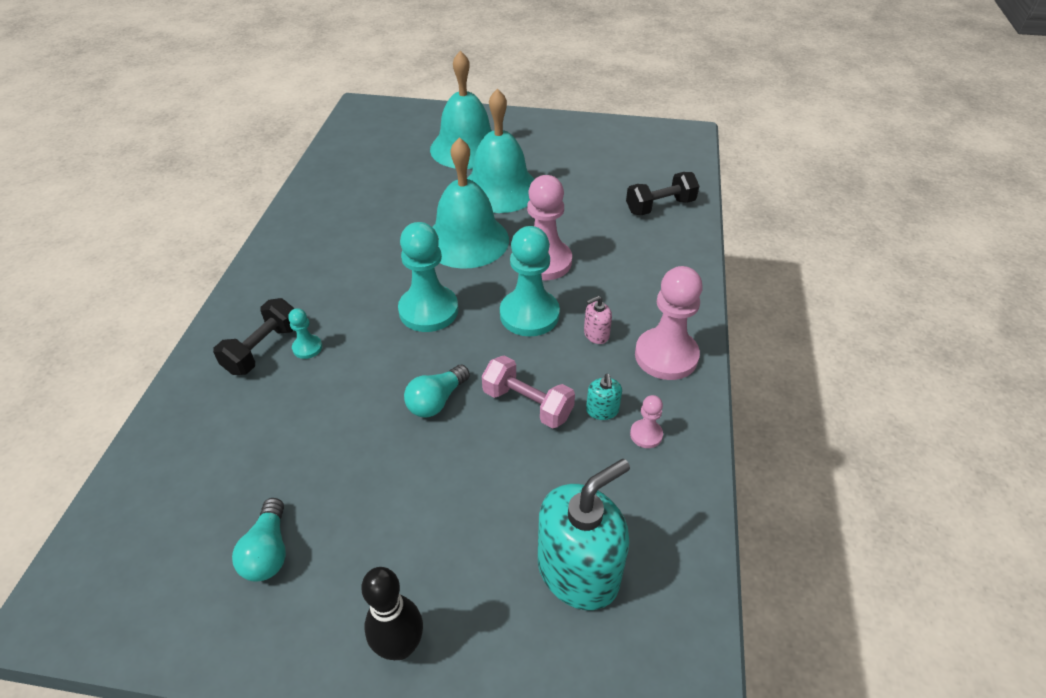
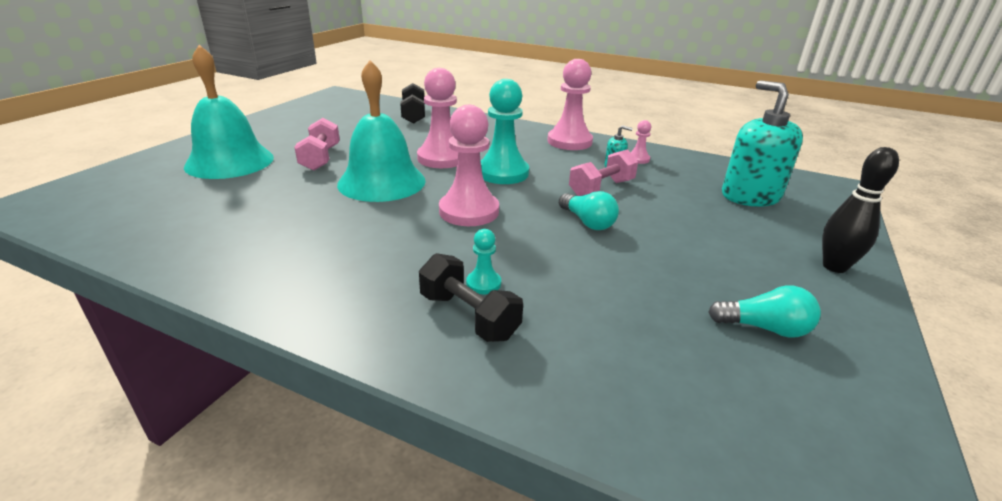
camera: 75 degrees left, 15 degrees down
(428, 310) = (469, 211): turquoise pawn -> pink pawn
(500, 189) = (321, 158): turquoise bell -> pink dumbbell
(596, 334) = (538, 156): pink soap dispenser -> none

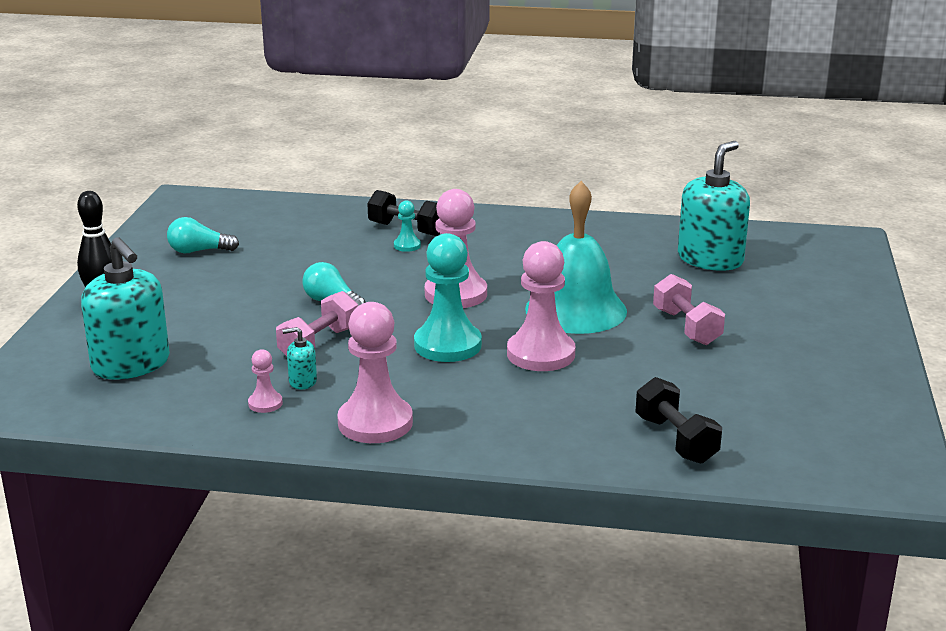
camera: 165 degrees right, 5 degrees down
(197, 205) = (710, 259): none -> turquoise soap dispenser
(229, 161) = (776, 304): turquoise bell -> none

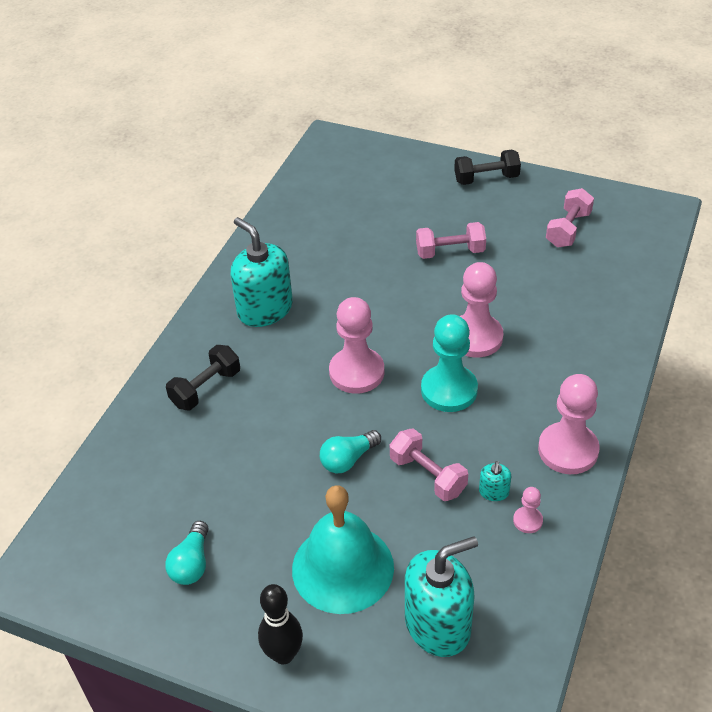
camera: 75 degrees left, 20 degrees up
(407, 246) = (244, 392): turquoise pawn -> none
(576, 309) = (406, 304): turquoise bell -> turquoise bell (342, 568)
(675, 440) = (608, 292): black dumbbell -> black dumbbell (486, 179)
(710, 259) = (341, 214): turquoise soap dispenser -> turquoise soap dispenser (265, 309)
(791, 404) = (568, 229): none -> pink dumbbell

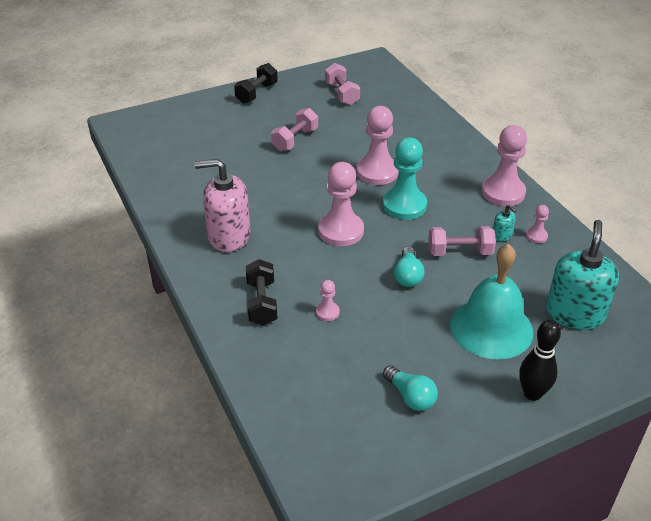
camera: 50 degrees left, 5 degrees down
(239, 437) = (327, 312): none -> pink pawn
(265, 309) = (229, 236): turquoise soap dispenser -> pink soap dispenser

